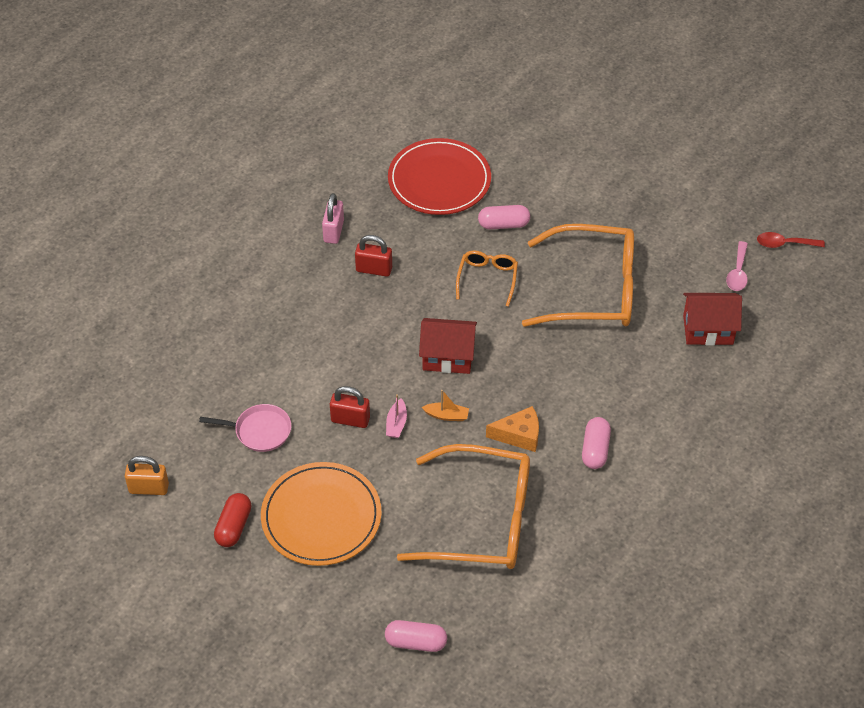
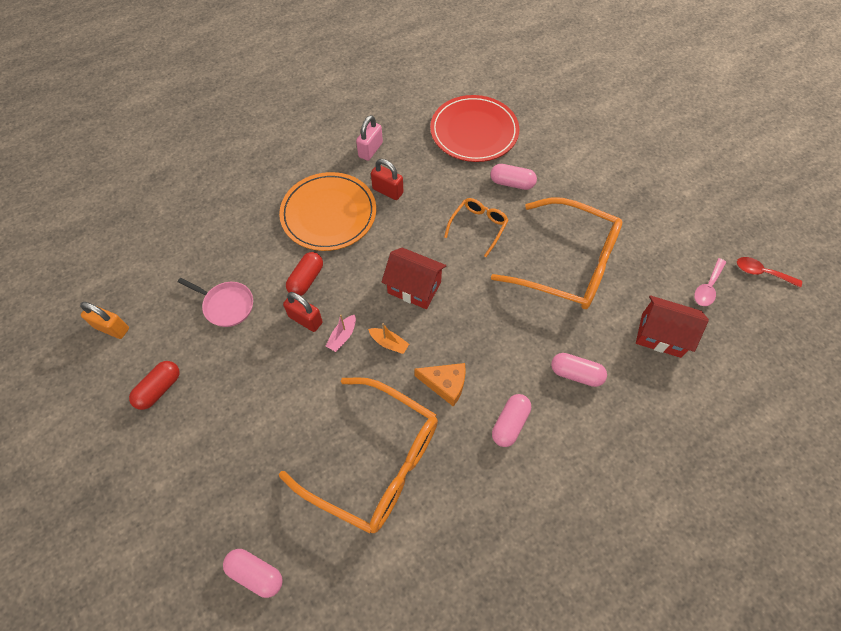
camera: 20 degrees right, 10 degrees up
(321, 517) = (236, 406): orange plate -> orange plate (328, 214)
(331, 382) = (306, 279): none -> red capsule
(640, 388) = (576, 374): none -> pink capsule

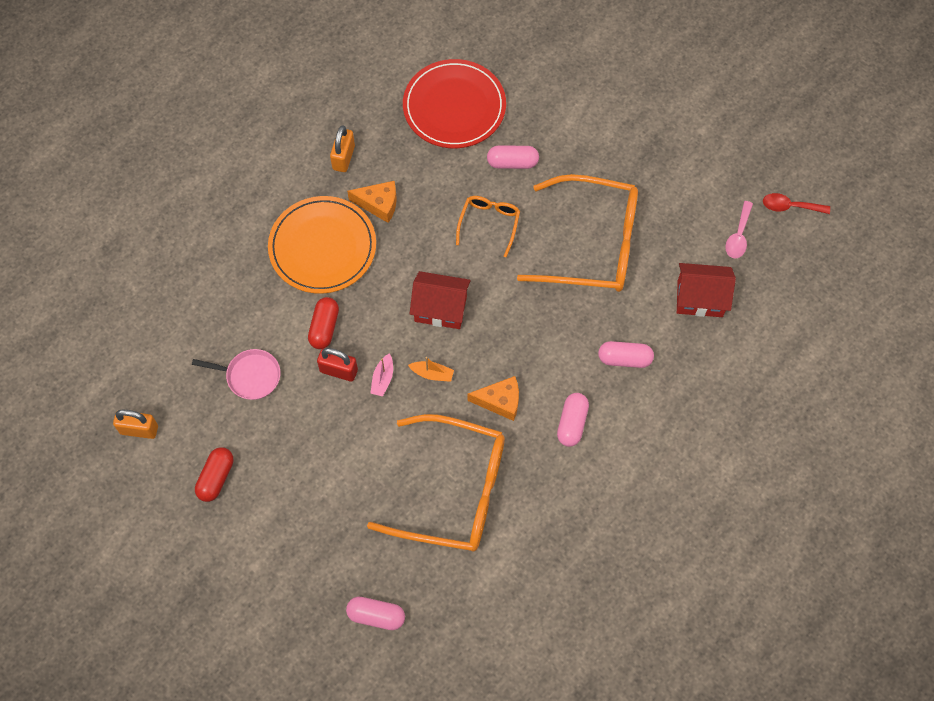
camera: 15 degrees left, 5 degrees up
(370, 150) = (343, 158): pink padlock -> orange padlock
(387, 191) = (379, 204): red padlock -> orange cheese

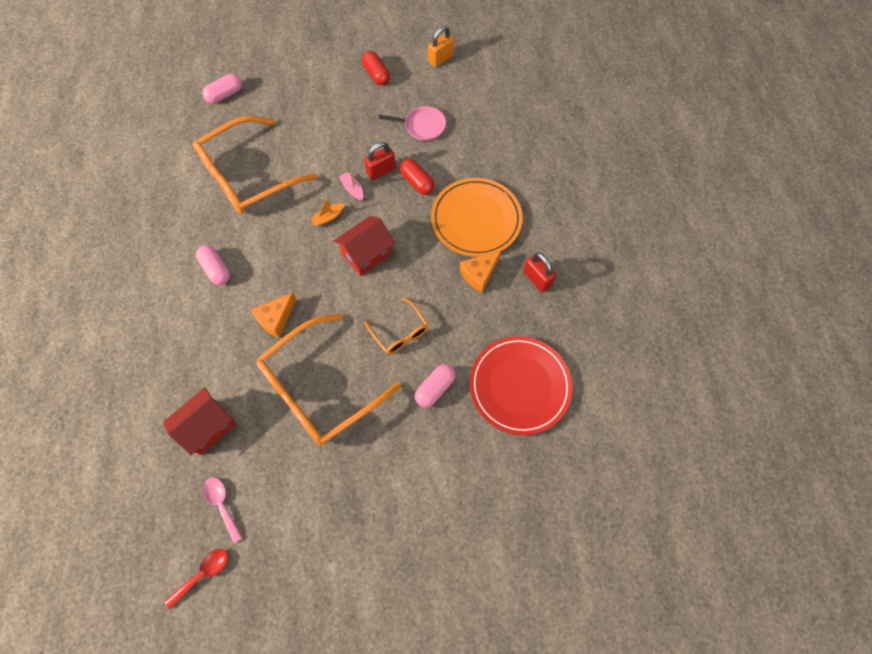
camera: 130 degrees right, 0 degrees up
(250, 376) = (422, 126): pink pan -> pink pan turned 135 degrees counterclockwise
(343, 158) = (537, 279): orange padlock -> red padlock
(500, 401) = (272, 240): orange cheese -> orange cheese (276, 318)
(624, 359) = (221, 337): pink capsule -> none

